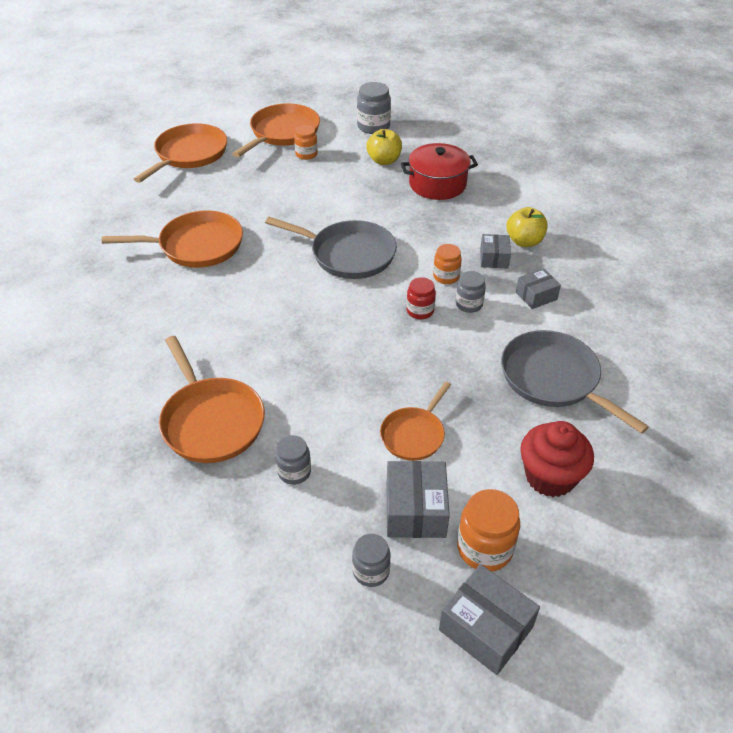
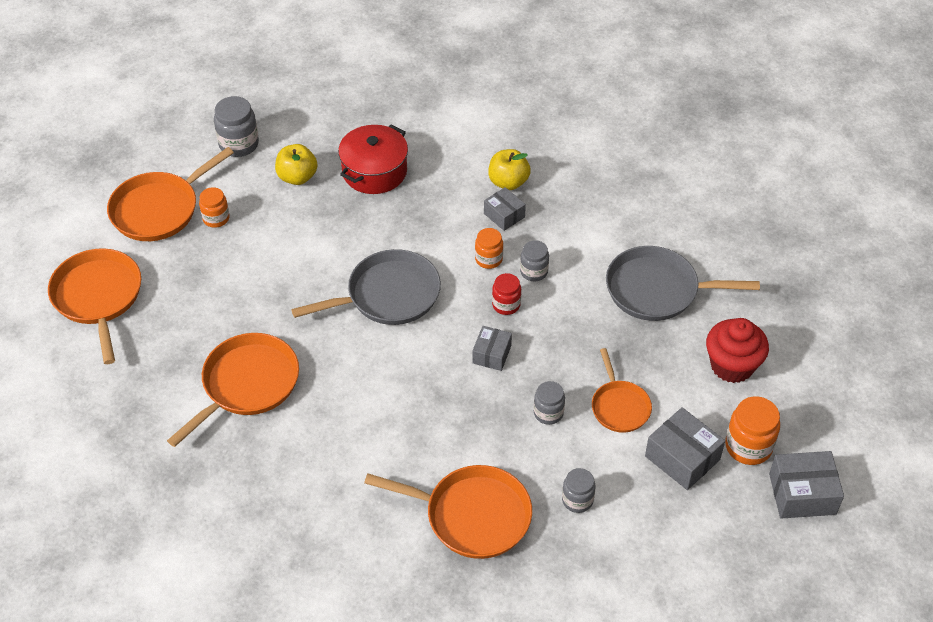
camera: 45 degrees left, 5 degrees up
(282, 133) = (159, 209): orange pan -> orange pan turned 120 degrees counterclockwise
(371, 571) = (704, 520): grey jar -> grey jar (548, 413)
(536, 296) = (571, 228): grey box -> grey box (492, 354)

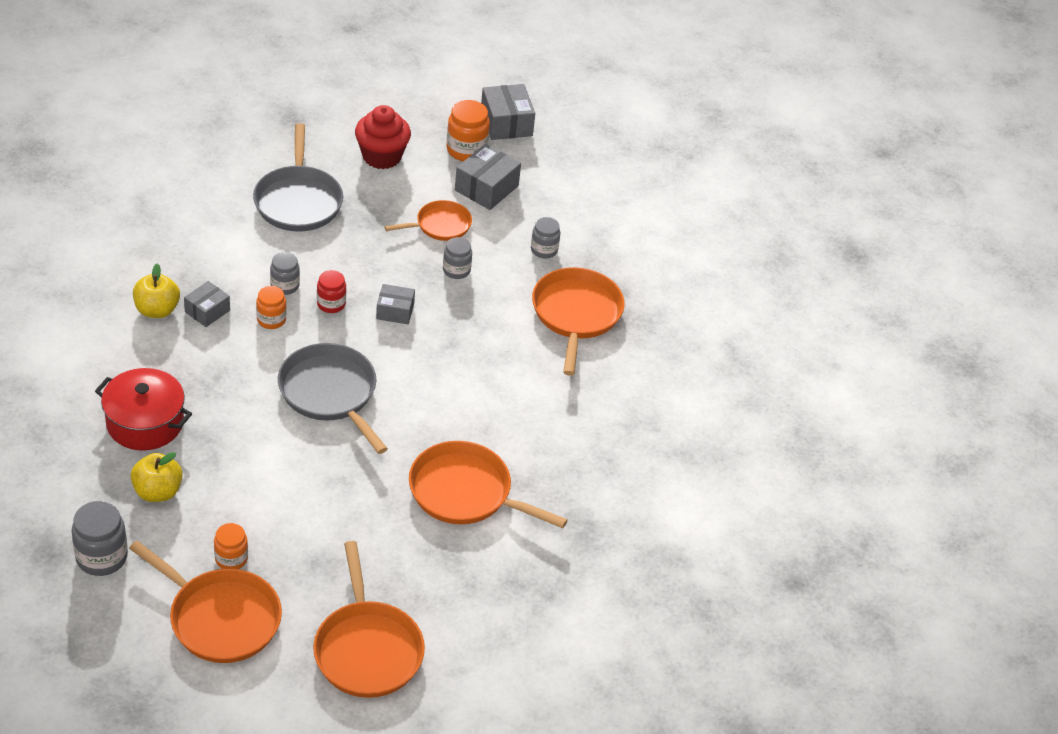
camera: 105 degrees left, 5 degrees down
(98, 297) = (367, 649): orange pan -> orange pan turned 75 degrees counterclockwise

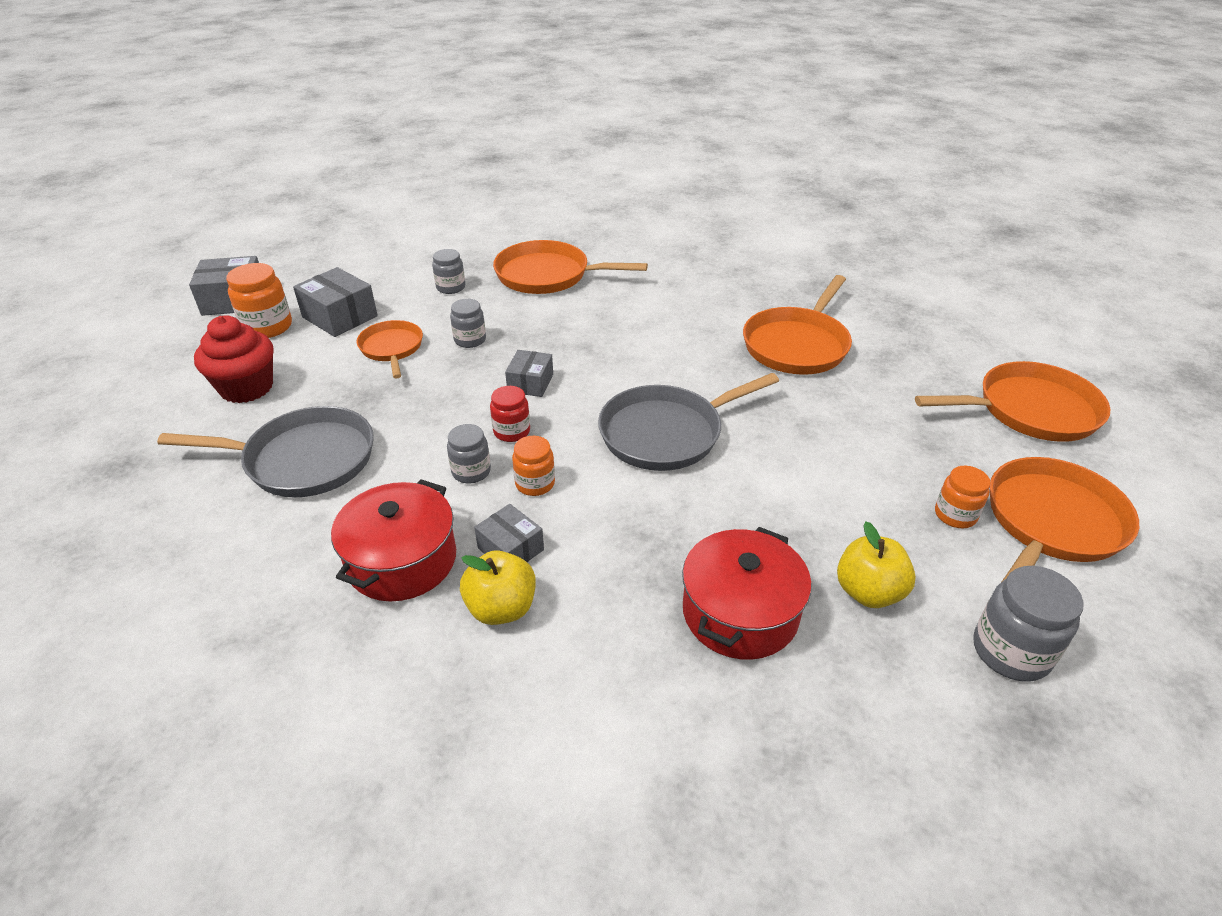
camera: 80 degrees left, 5 degrees down
(200, 261) = (402, 560): none -> red pot

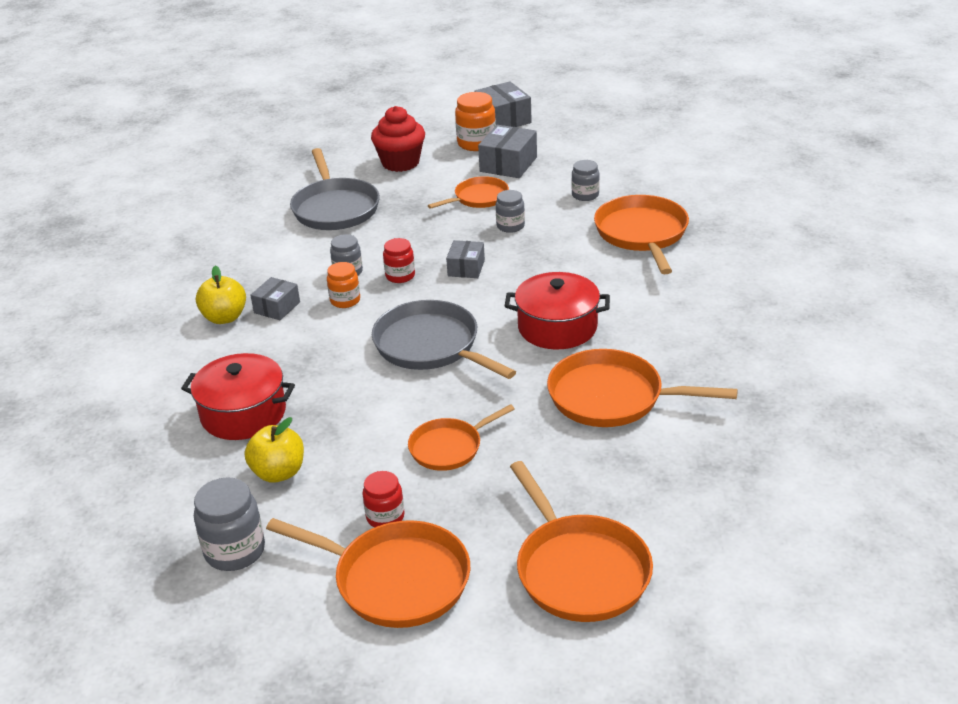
camera: 75 degrees right, 5 degrees down
(402, 560) = (255, 271): red pot -> red pot (557, 327)
(530, 383) = (466, 268): grey box -> grey box turned 75 degrees counterclockwise
(849, 452) = (449, 447): none -> orange pan
(955, 515) = (385, 517): orange jar -> red jar

